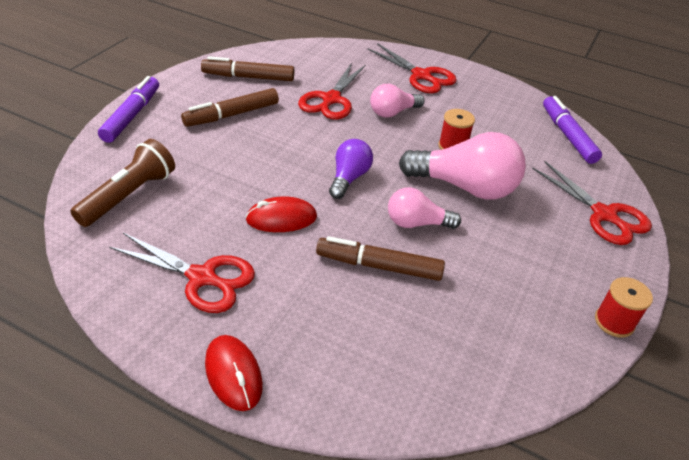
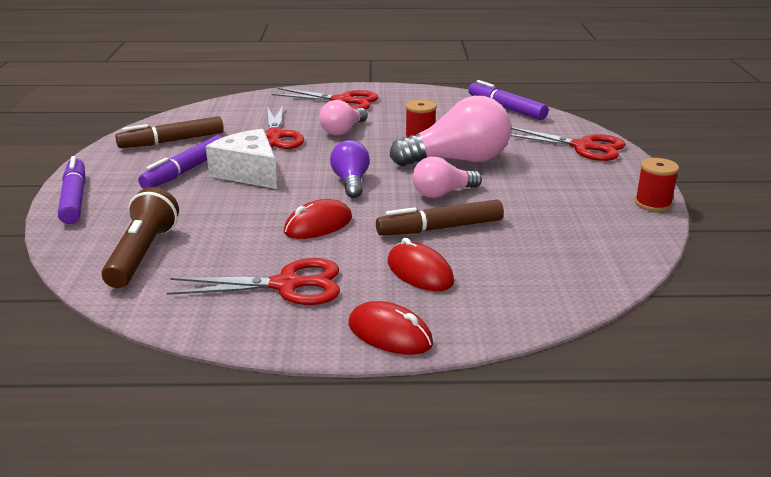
camera: 25 degrees left, 15 degrees down
(232, 115) = (186, 171): brown marker -> purple marker
(277, 135) = (249, 173): none -> white cheese
(317, 312) = (419, 272): none -> red mouse

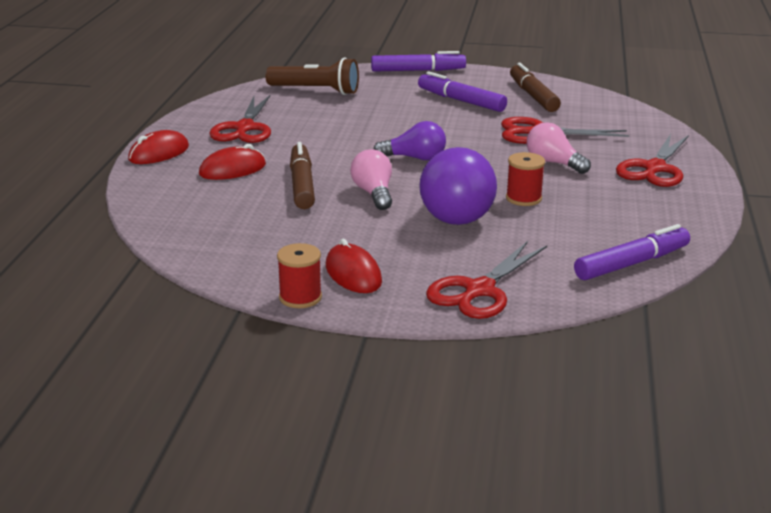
camera: 100 degrees right, 0 degrees up
(249, 173) = (449, 121): white cheese -> none
(318, 225) = (332, 141): red mouse -> red mouse (353, 274)
(458, 160) = (454, 210): pink light bulb -> purple light bulb

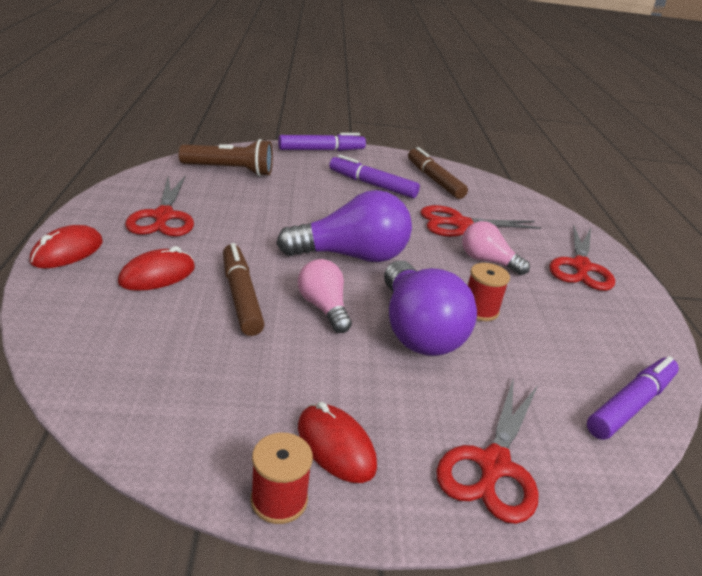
camera: 15 degrees left, 5 degrees up
(415, 158) = (351, 256): purple light bulb -> purple light bulb, size x1.74

